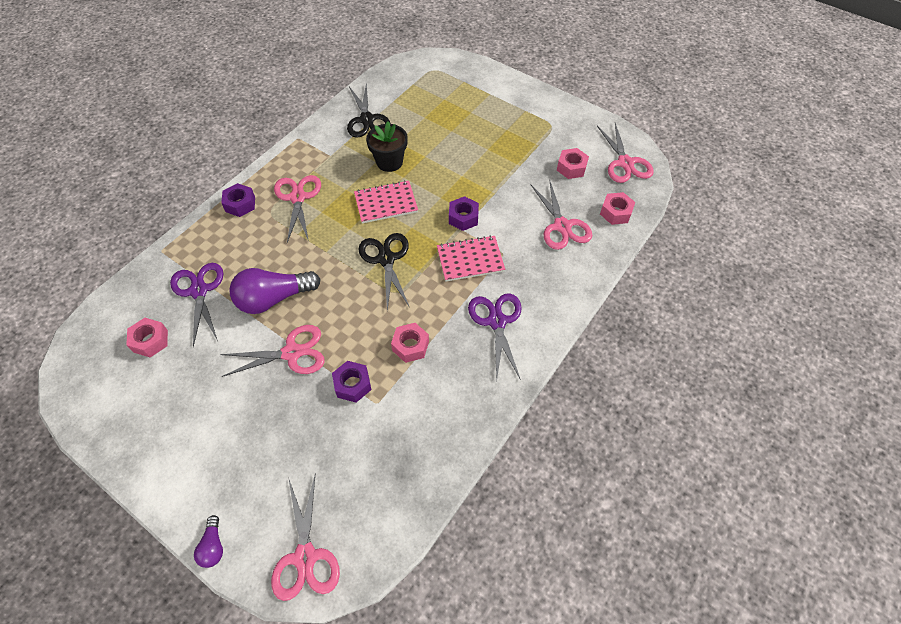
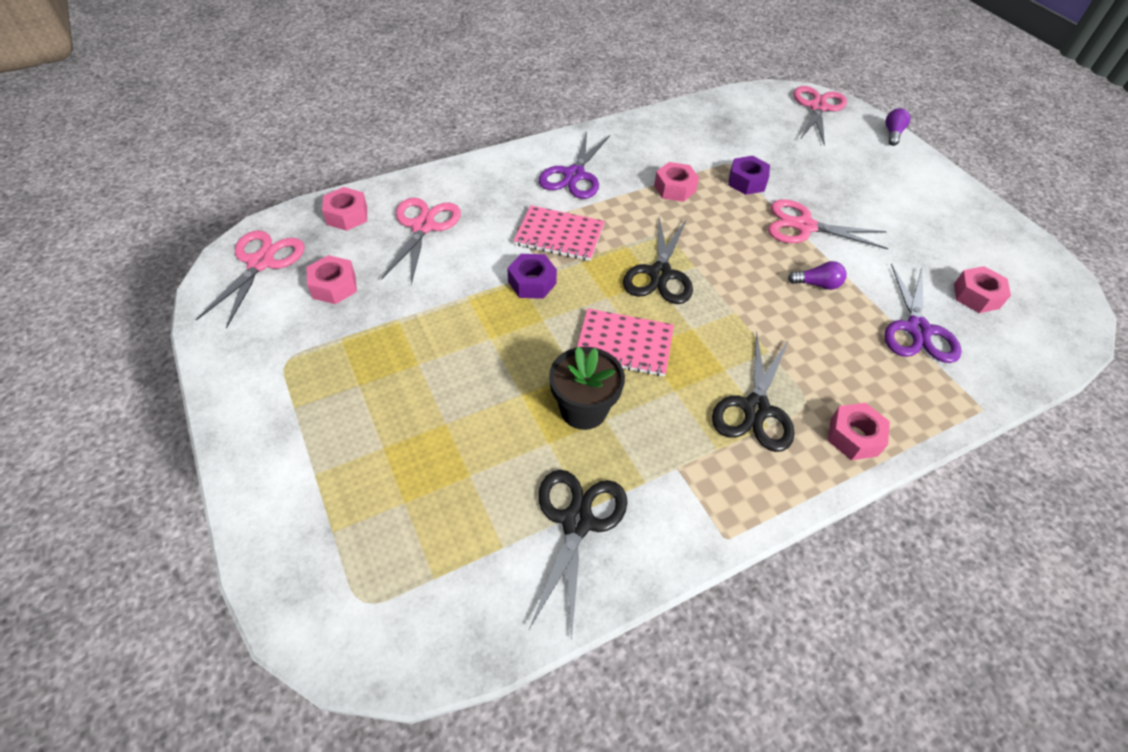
camera: 155 degrees left, 5 degrees down
(240, 204) = (854, 437): purple nut -> pink nut
(274, 299) = (817, 284): purple light bulb -> purple light bulb, size x0.48
(298, 197) = (755, 409): pink scissors -> black scissors

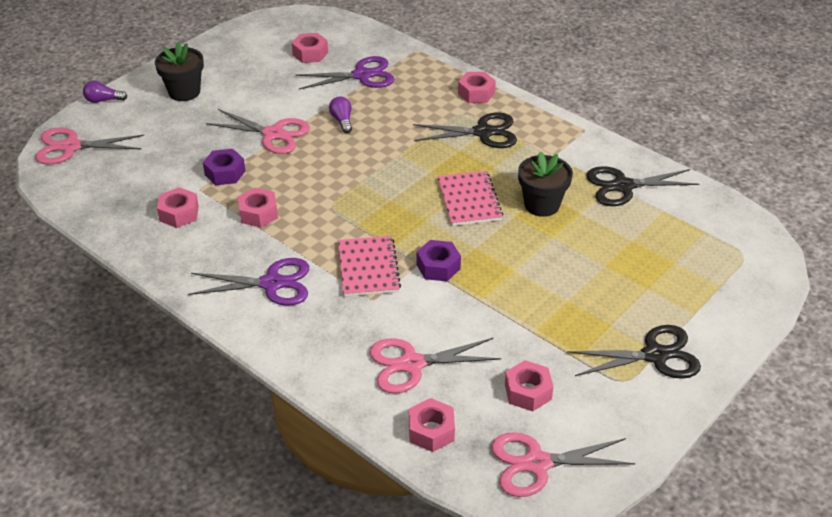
camera: 110 degrees left, 10 degrees down
(660, 274) = (381, 198): black scissors -> black scissors (655, 355)
(696, 146) = (179, 213): none -> pink nut
(804, 226) = (273, 134): pink scissors -> pink scissors turned 60 degrees counterclockwise
(900, 183) = (184, 92): none -> black flower pot

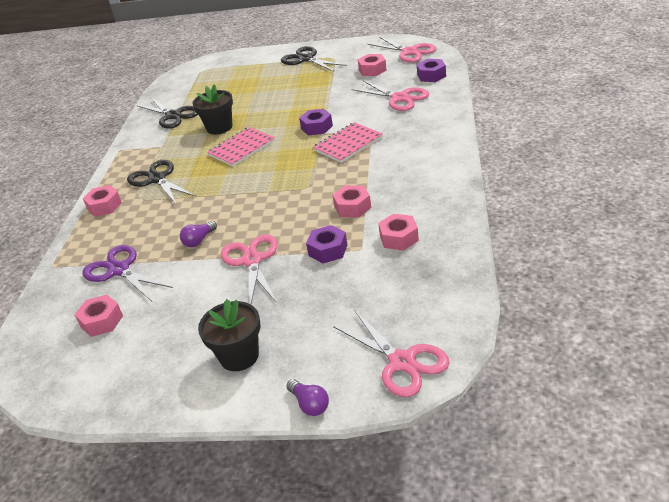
camera: 120 degrees left, 5 degrees down
(272, 284) = (407, 163): purple scissors -> none
(431, 431) = (431, 75): pink nut -> purple nut

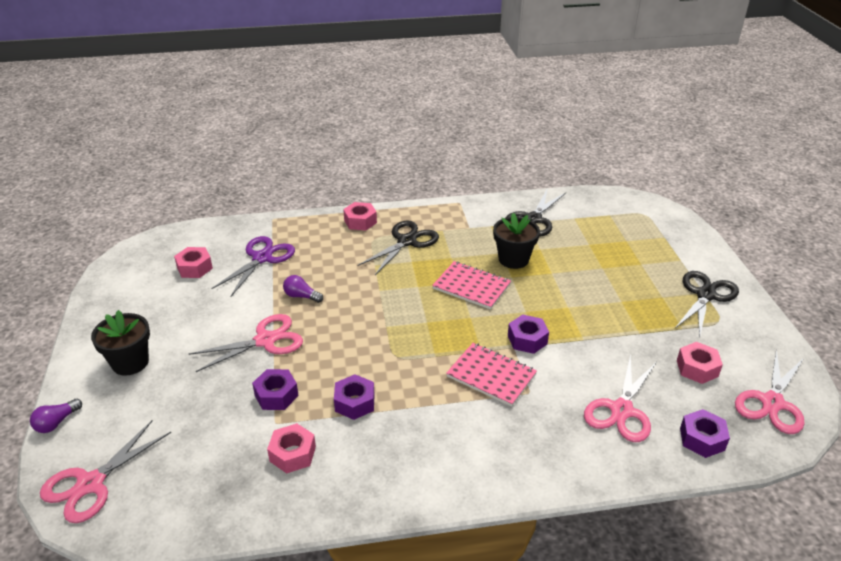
camera: 70 degrees right, 0 degrees up
(352, 207) = (354, 402): pink nut -> purple nut

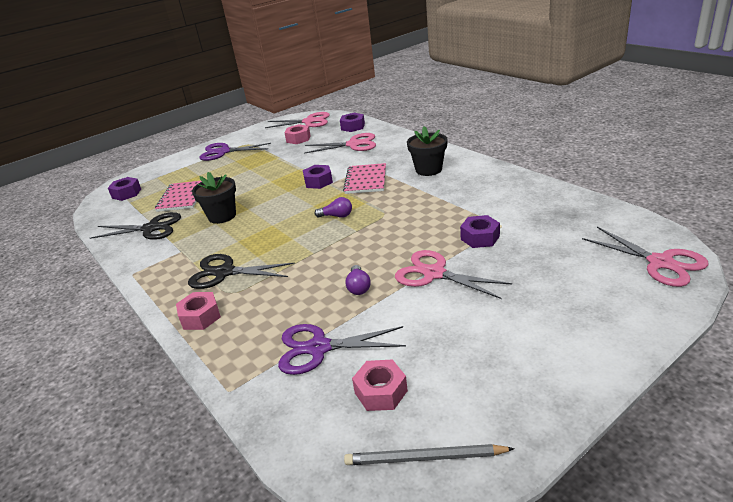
camera: 115 degrees left, 5 degrees down
(56, 423) = (663, 321): purple light bulb -> purple light bulb (336, 216)
(91, 484) = (660, 263): pink scissors -> pink scissors turned 45 degrees clockwise
(130, 362) = (554, 331): black flower pot -> black flower pot (428, 170)
(136, 265) = (424, 458): none -> grey pencil
(292, 454) = (514, 207): pink nut -> none
(354, 402) = (445, 208): purple nut -> purple nut (126, 193)
(471, 286) = (274, 218): pink notebook -> pink notebook (182, 197)
(705, 295) = (223, 152): black scissors -> purple scissors

